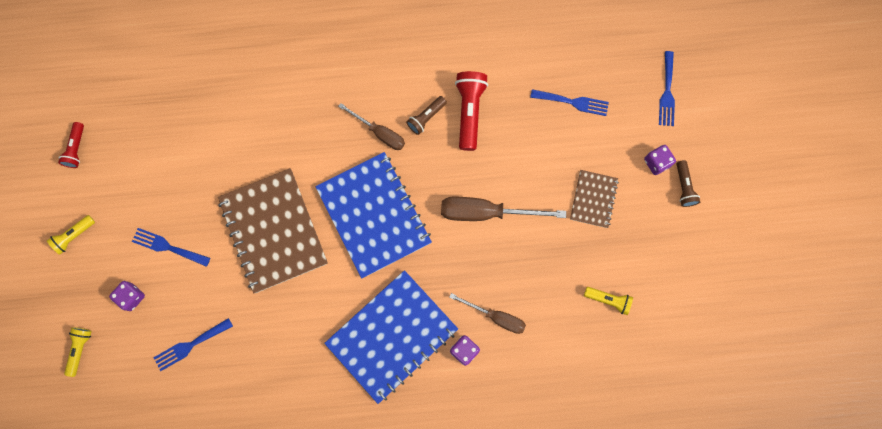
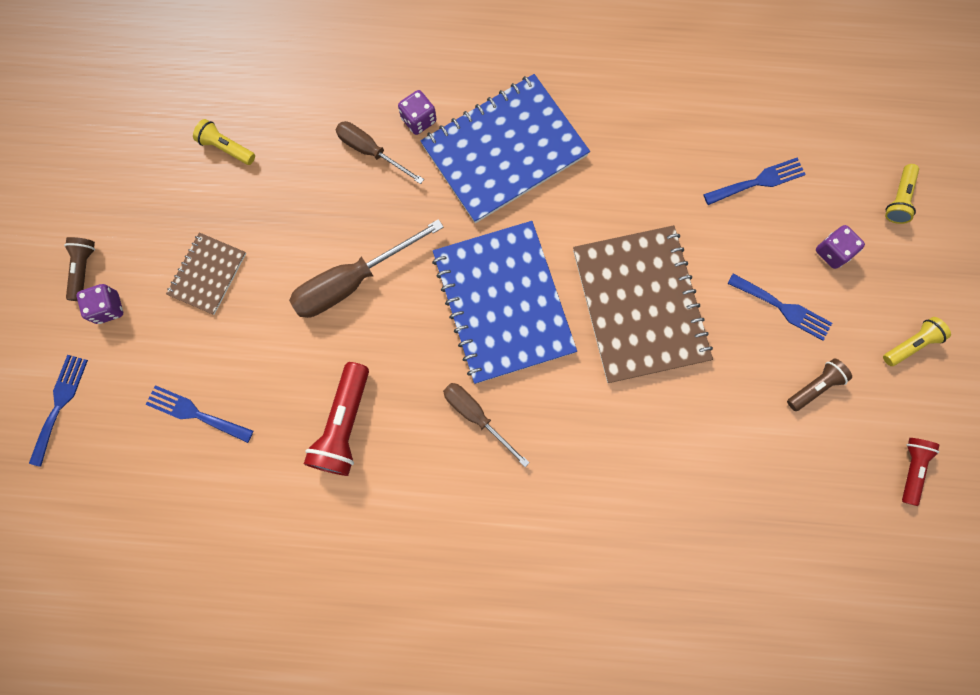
camera: 170 degrees left, 0 degrees up
(426, 118) = (406, 427): brown flashlight -> brown flashlight (814, 386)
(486, 212) = (352, 281): brown screwdriver -> brown screwdriver turned 135 degrees clockwise

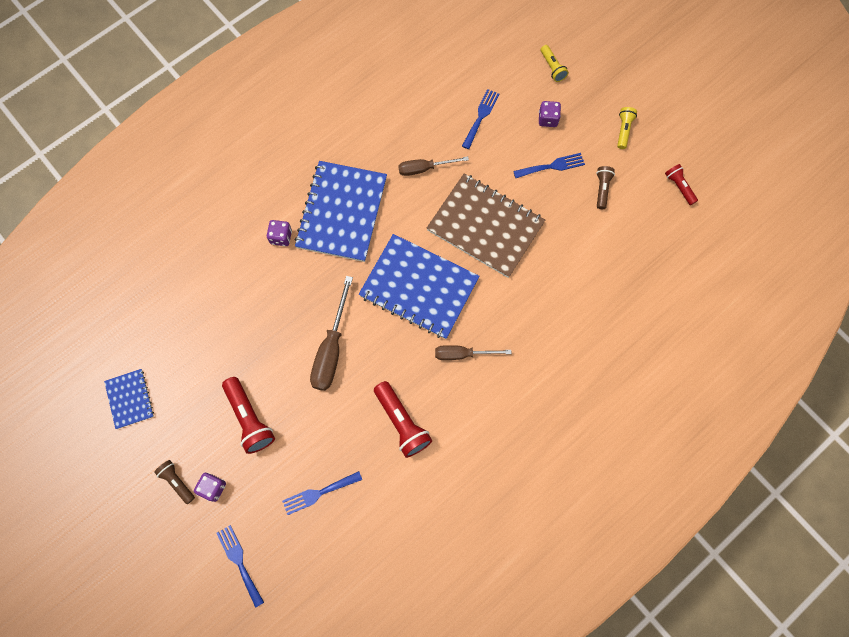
camera: 45 degrees left, 5 degrees down
(122, 148) = (130, 399): none -> blue notebook
(207, 274) = (250, 418): brown notebook -> red flashlight
(226, 148) = (190, 345): yellow flashlight -> none
(371, 152) = (272, 275): brown screwdriver -> brown screwdriver (424, 168)

